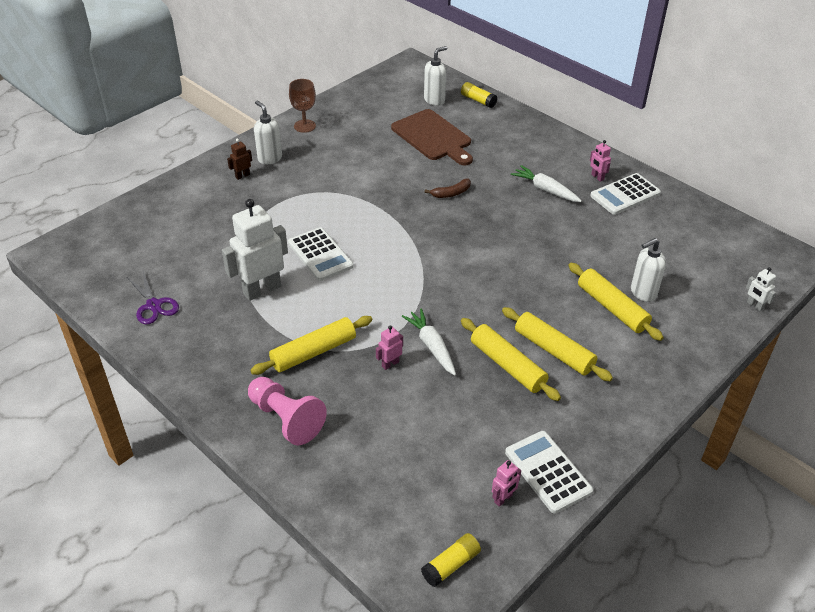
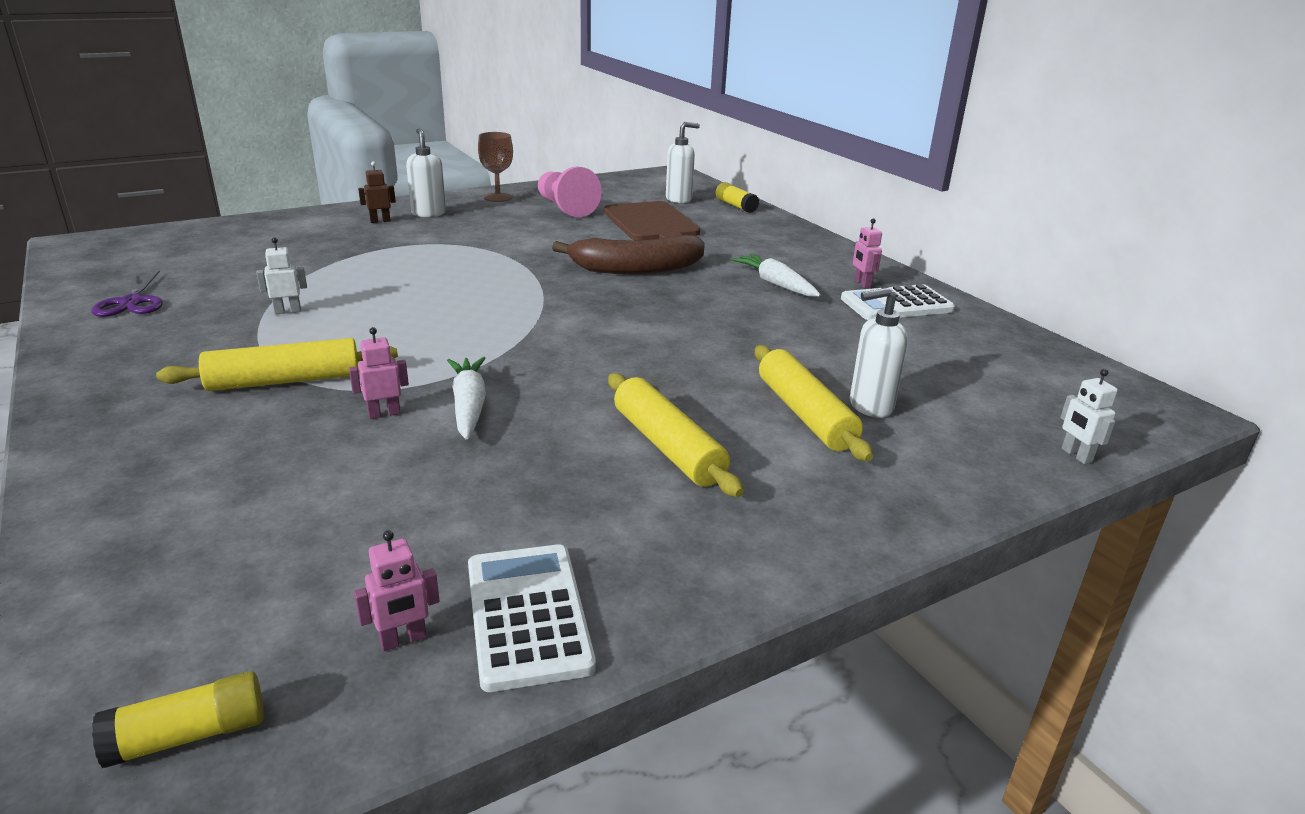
camera: 15 degrees right, 15 degrees down
(262, 290) = (288, 311): white robot -> white robot, size x0.45
(286, 419) = (154, 446): pink pawn -> pink pawn (565, 208)
(320, 255) = (402, 293): white calculator -> none
(451, 193) = (636, 269): brown banana -> brown banana, size x2.12
(507, 365) = (574, 450): yellow rolling pin -> none

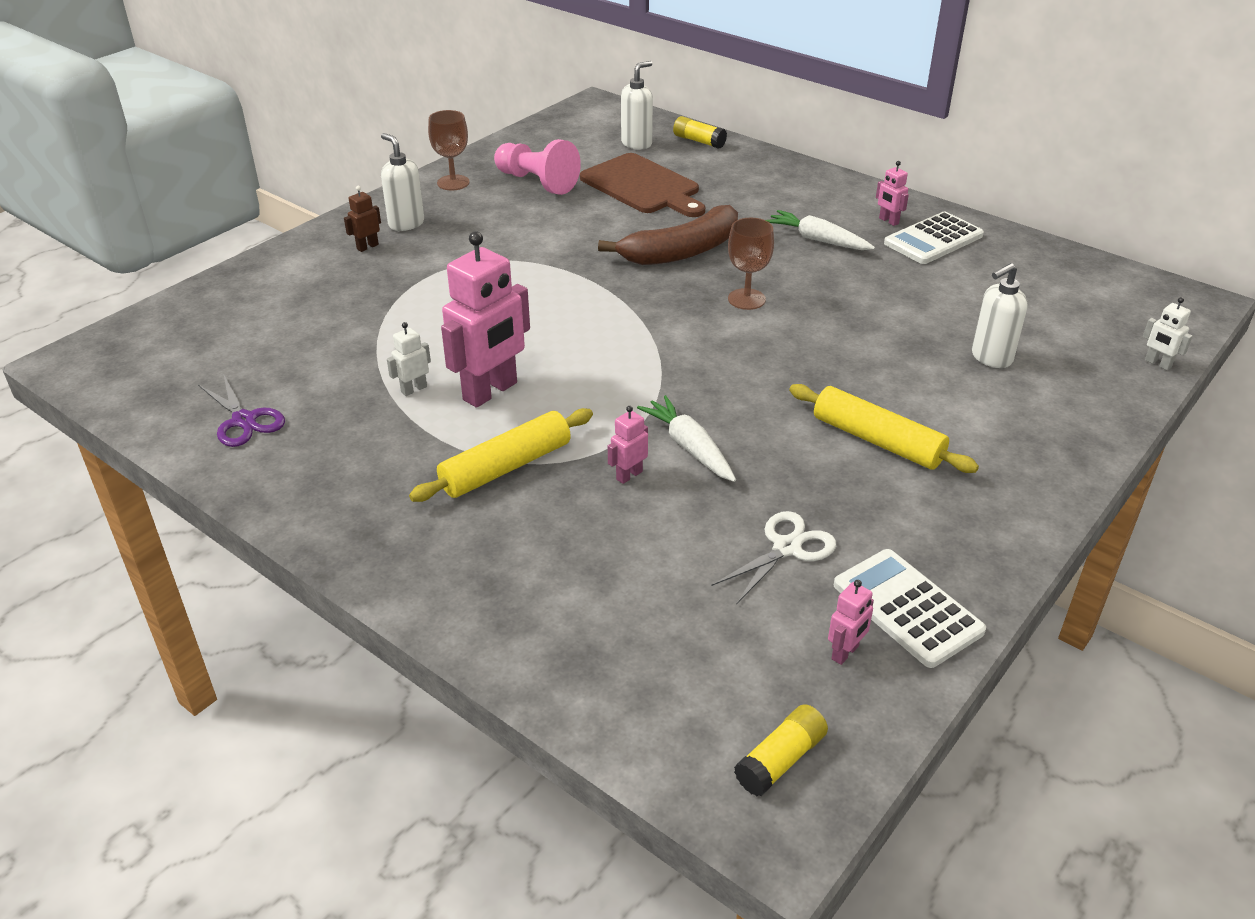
camera: 20 degrees left, 10 degrees up
(347, 326) = (490, 392): none -> pink robot
(461, 516) = (786, 548): none -> white scissors
(658, 311) = (746, 299): none -> brown goblet
(804, 414) = (950, 379): yellow rolling pin -> none

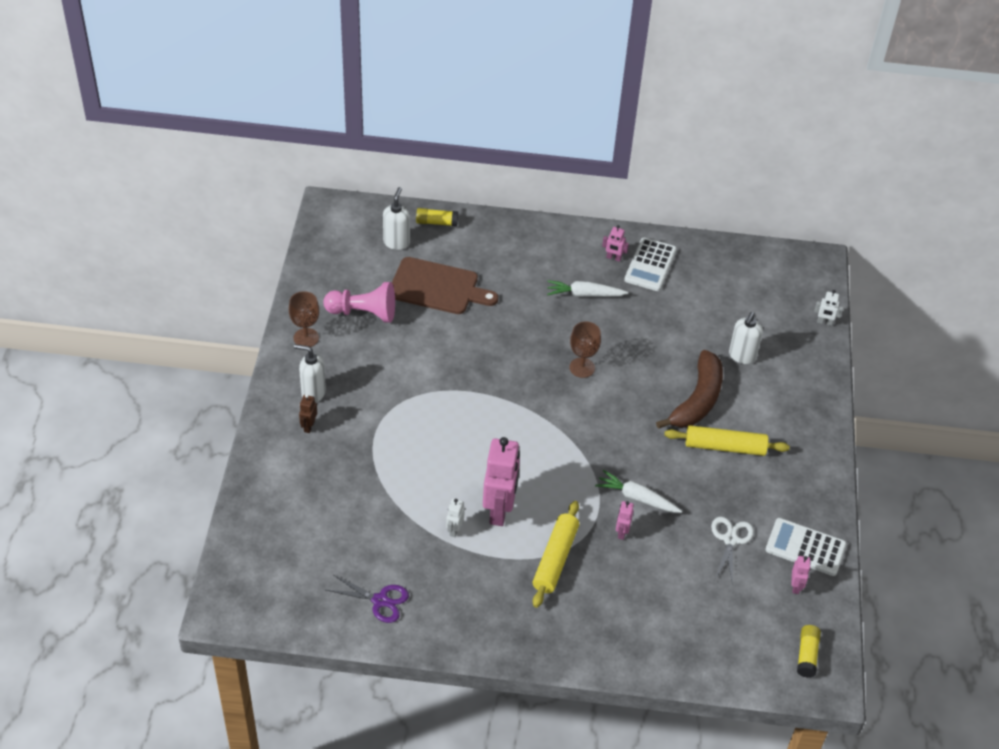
camera: 35 degrees left, 10 degrees up
(682, 251) = (512, 341): brown banana -> brown banana (697, 400)

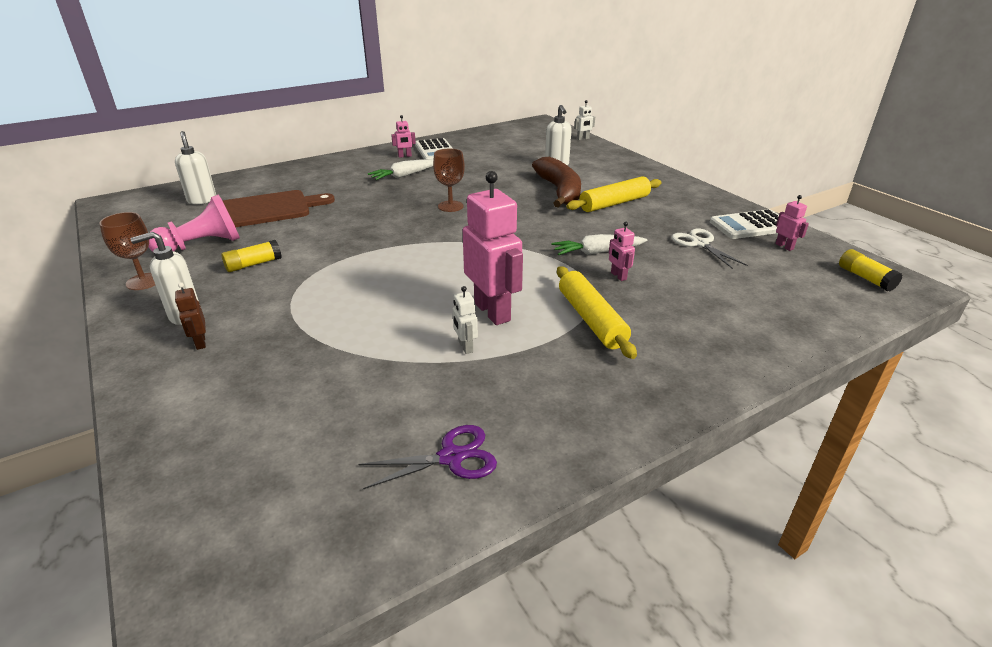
camera: 35 degrees left, 15 degrees down
(437, 222) = (233, 181): yellow glue stick -> yellow glue stick (254, 264)

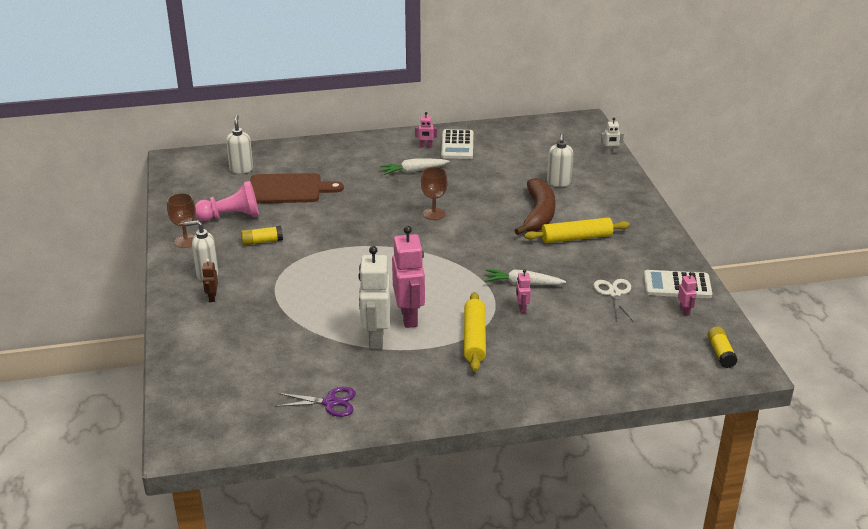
camera: 20 degrees right, 0 degrees up
(465, 347) = (376, 338): white robot -> white robot, size x2.24

